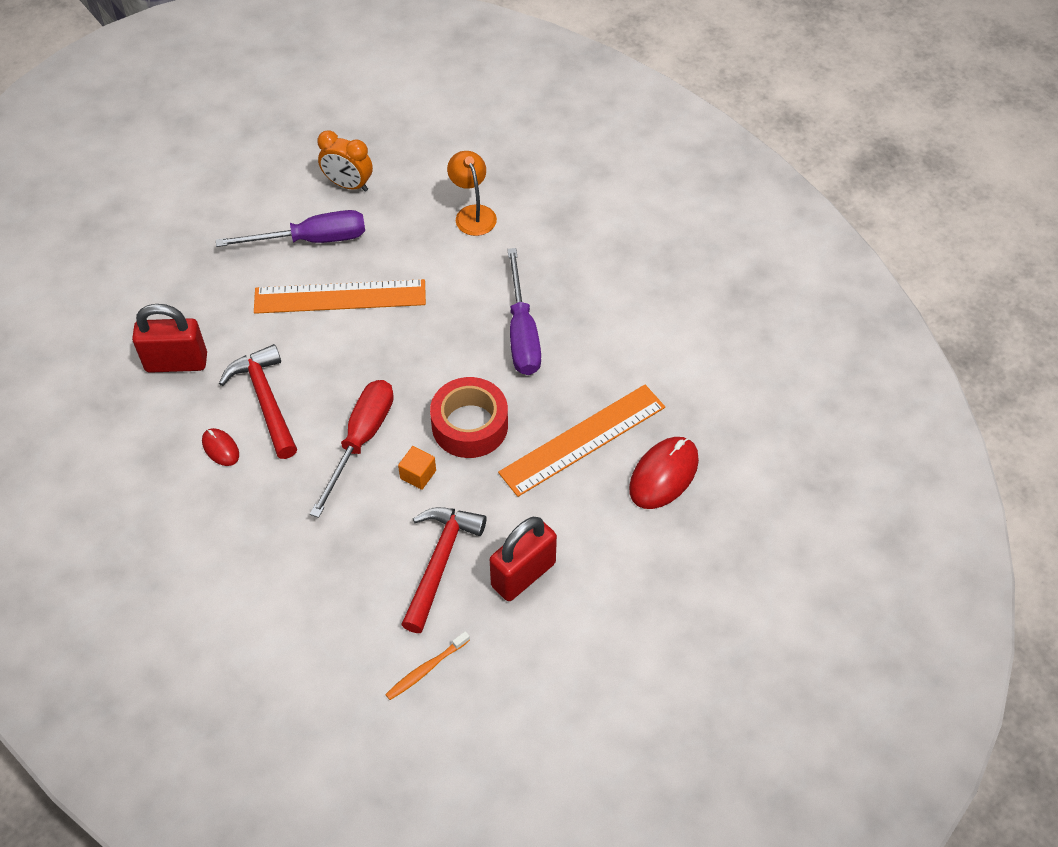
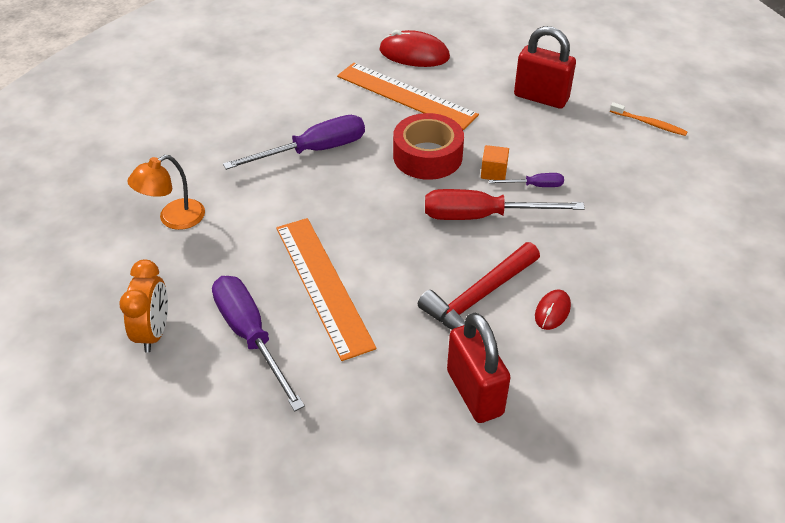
camera: 110 degrees left, 10 degrees down
(380, 503) = (534, 186): none -> purple screwdriver
(439, 562) = (562, 139): red hammer -> none

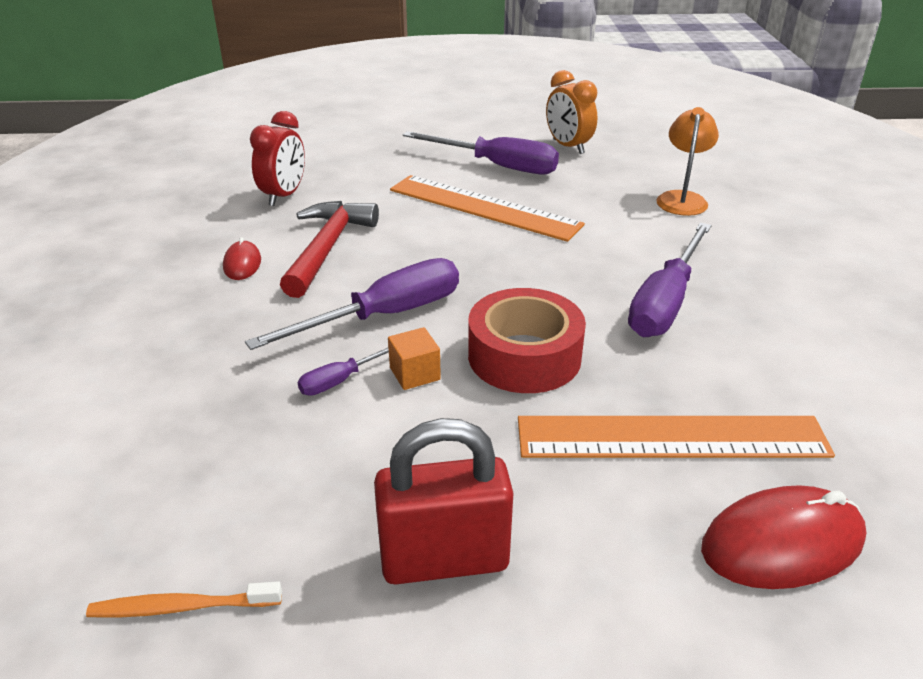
camera: 145 degrees right, 10 degrees down
(474, 392) = (284, 196): red padlock -> red clock
(482, 216) = (384, 316): red screwdriver -> purple screwdriver

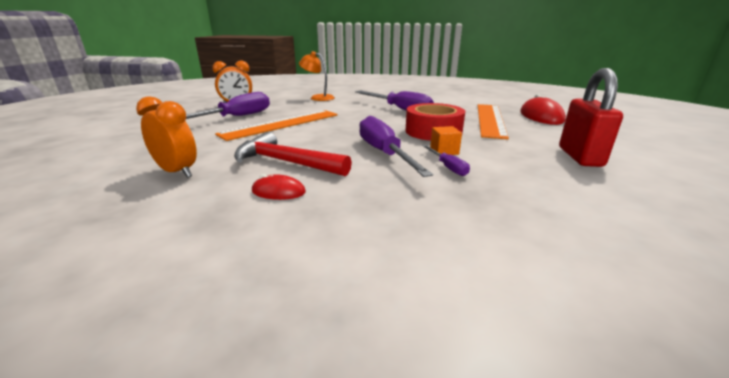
camera: 75 degrees left, 10 degrees down
(182, 607) = (663, 217): orange toothbrush -> none
(284, 196) = (177, 172): red clock -> orange clock

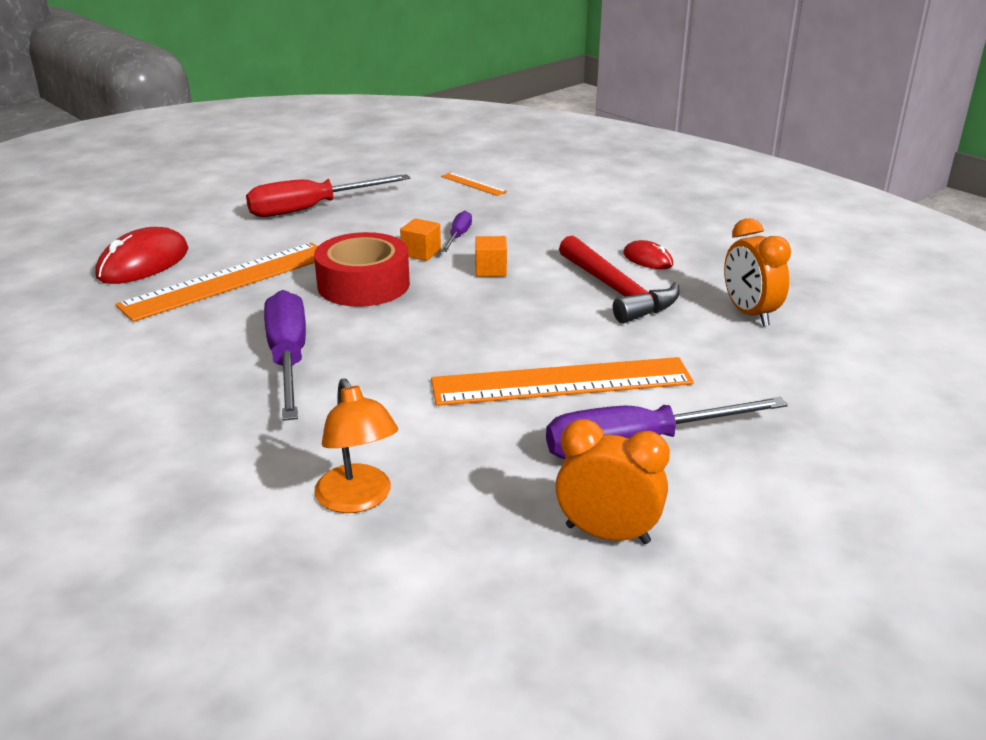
camera: 145 degrees left, 5 degrees up
(384, 153) = (491, 270): purple screwdriver -> orange cube
(566, 226) = (473, 184): none -> orange ruler
(580, 157) = (311, 209): red padlock -> red screwdriver

